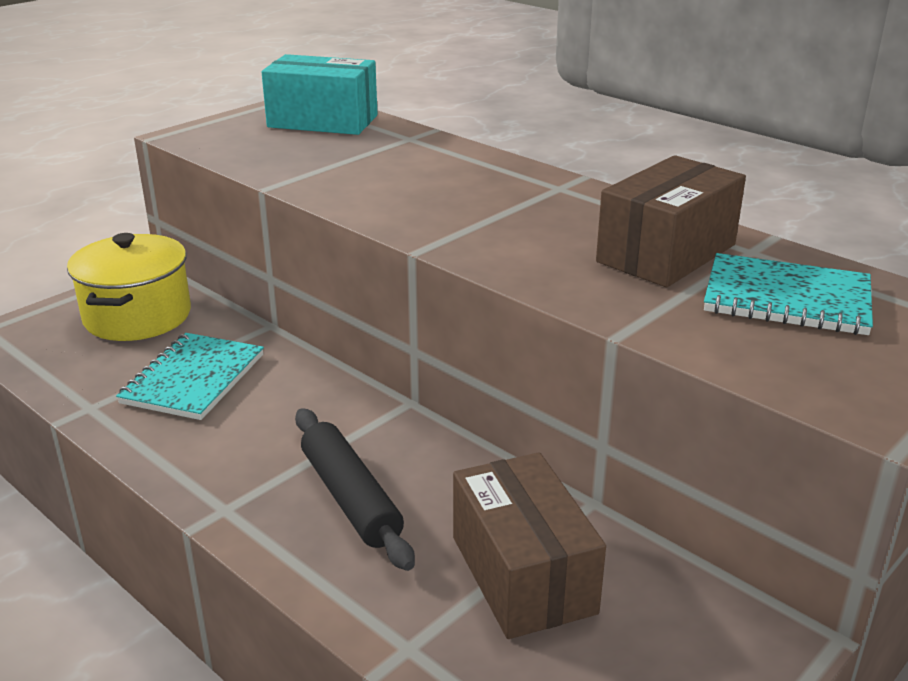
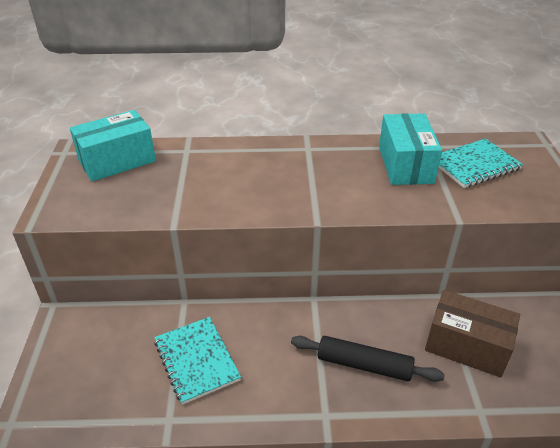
camera: 45 degrees left, 10 degrees up
(137, 316) = (99, 346): yellow pot -> none
(666, 253) = (405, 165): brown box -> turquoise box

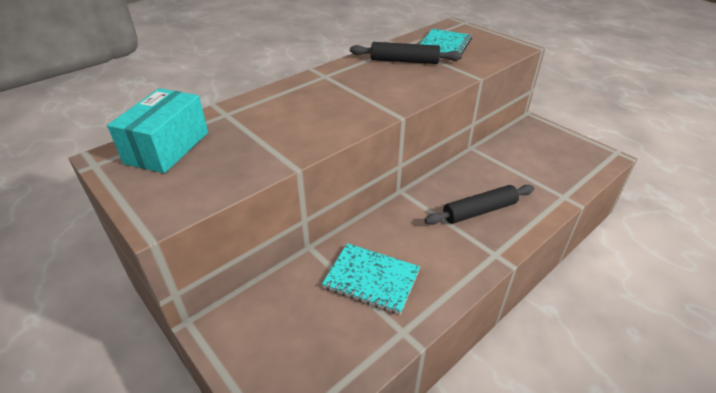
camera: 40 degrees left, 0 degrees up
(405, 165) = (404, 61): turquoise box -> black rolling pin
(466, 346) = (516, 167): brown box -> none

